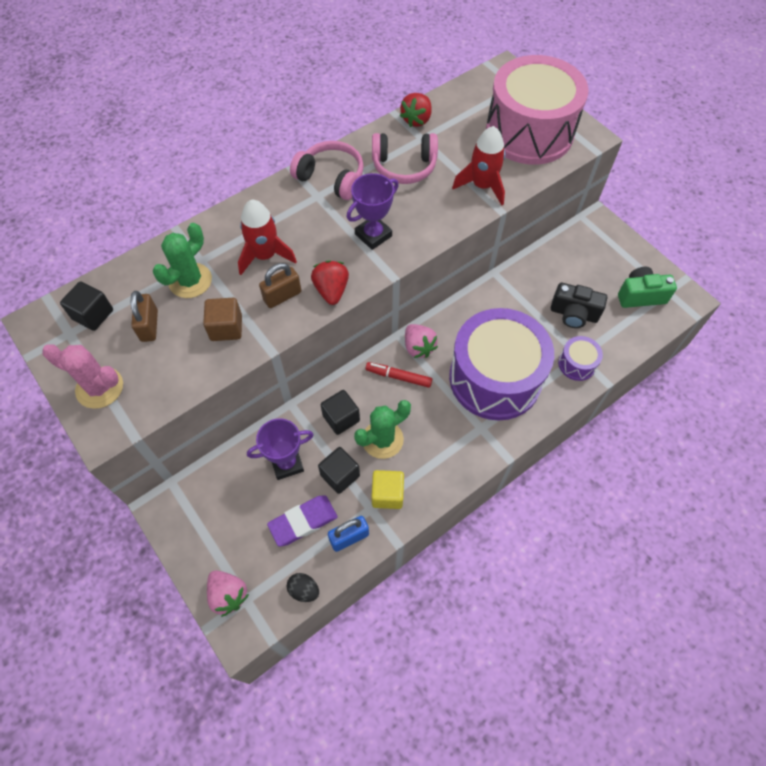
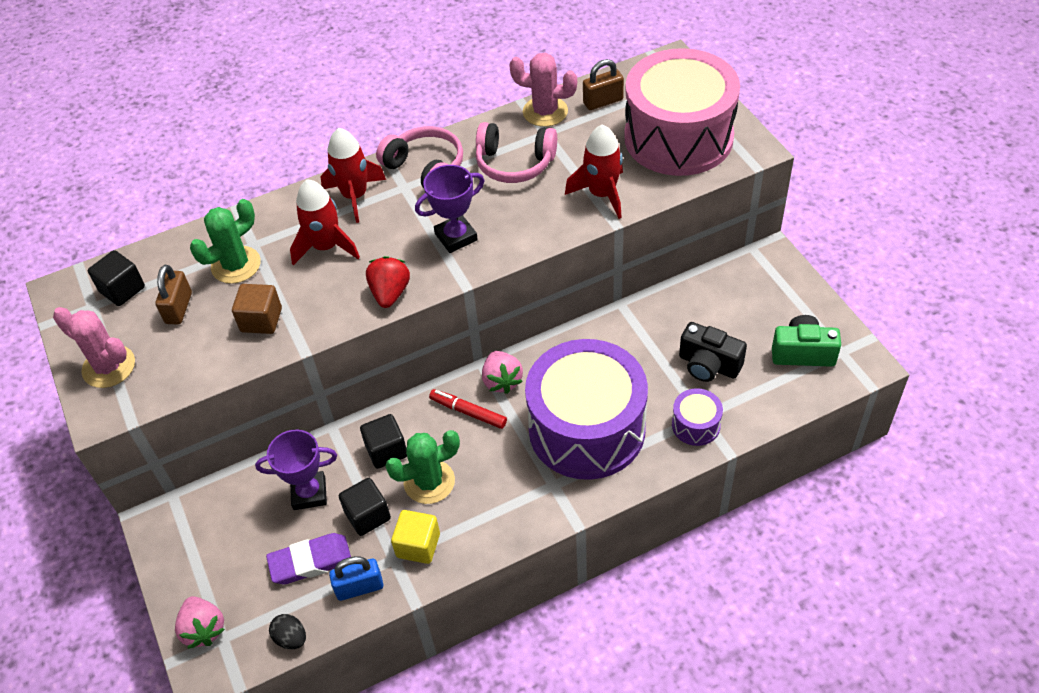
camera: 15 degrees right, 10 degrees down
(278, 208) = (355, 196): none -> red rocket
(282, 296) = (333, 293): brown padlock -> brown padlock (603, 101)
(416, 120) = (545, 112): red strawberry -> pink cactus

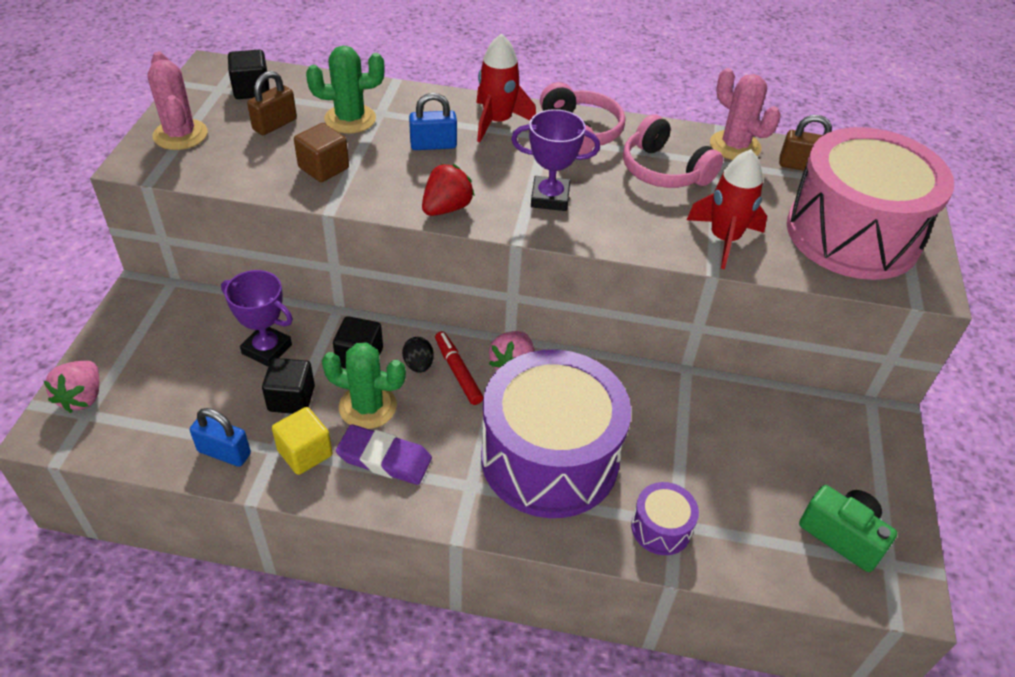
camera: 30 degrees right, 5 degrees down
(291, 638) = (132, 453): black egg -> black egg (418, 365)
(310, 561) = (211, 403): purple eraser -> purple eraser (384, 458)
(326, 247) = (433, 145): red rocket -> blue padlock
(708, 365) = (726, 480): black camera -> none

